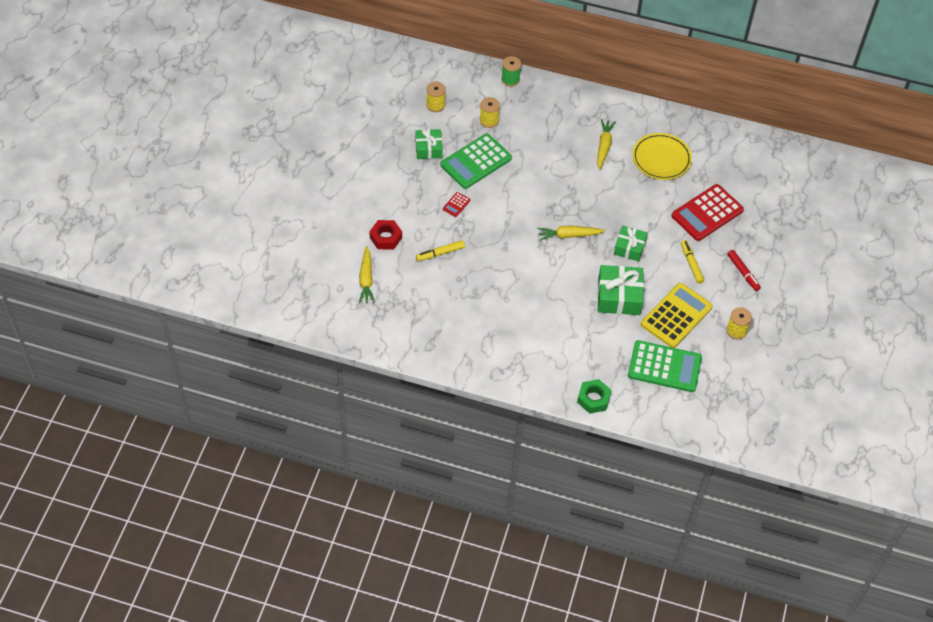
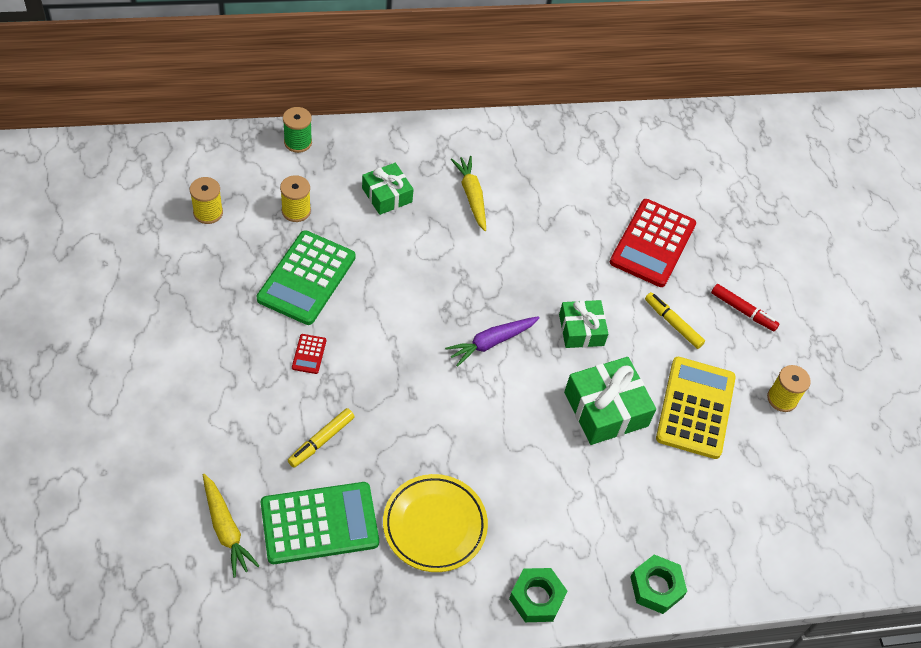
camera: 30 degrees left, 0 degrees up
(385, 237) = (226, 447): red nut -> none
(428, 148) = (228, 281): green gift -> green gift (387, 195)
(520, 377) = (536, 598): none -> green nut
(569, 235) = (491, 342): yellow carrot -> purple carrot
(661, 159) = (555, 188): yellow plate -> yellow plate (434, 525)
(664, 367) = (722, 493): green calculator -> green calculator (319, 523)

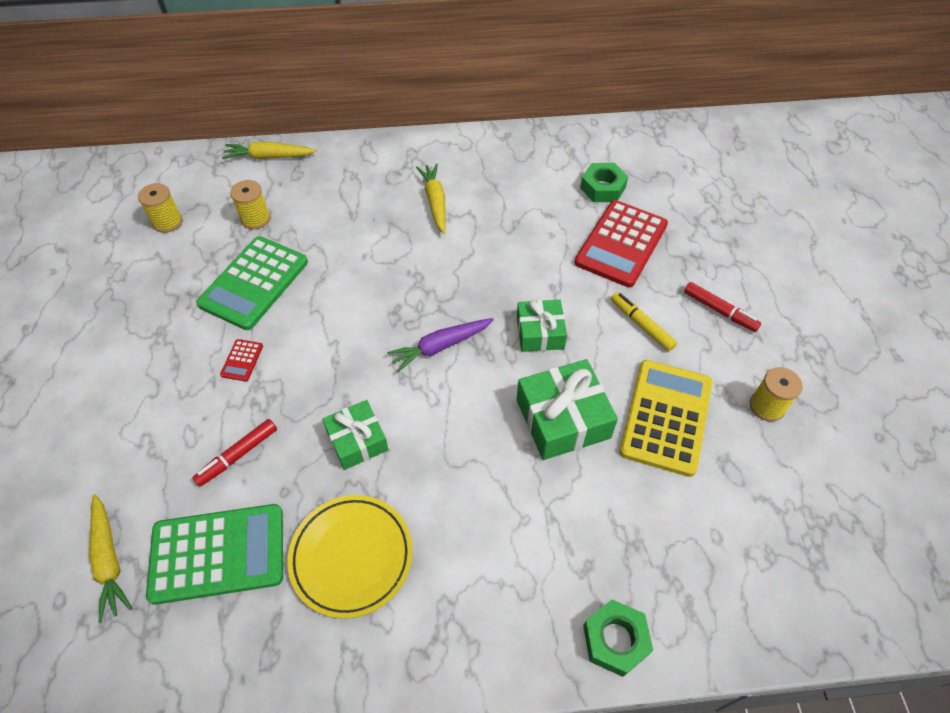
camera: 10 degrees right, 0 degrees up
(298, 142) = (269, 157): green spool -> yellow carrot
(321, 441) = (237, 455): yellow marker -> red marker
(387, 195) = (349, 202): green gift -> green gift (357, 440)
(536, 598) = (465, 653): green nut -> green nut (602, 188)

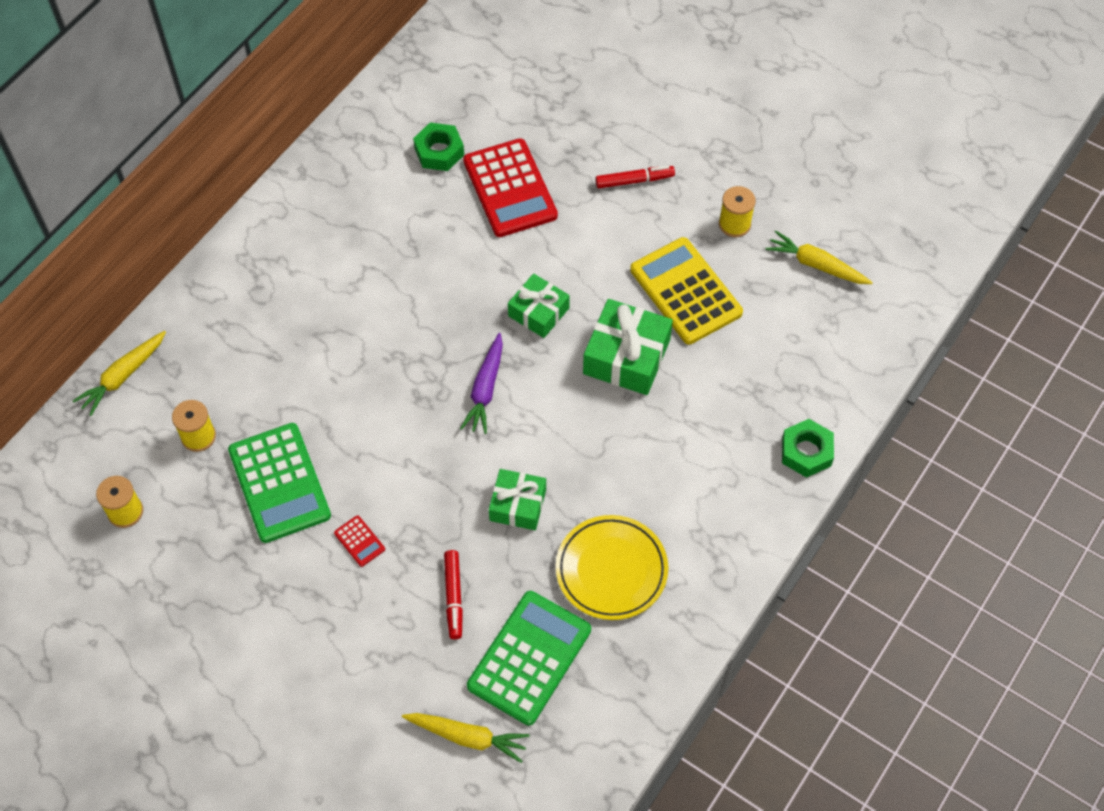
camera: 50 degrees left, 5 degrees up
(435, 202) = (326, 284): yellow carrot -> yellow carrot (816, 265)
(641, 325) = (597, 240): yellow marker -> none

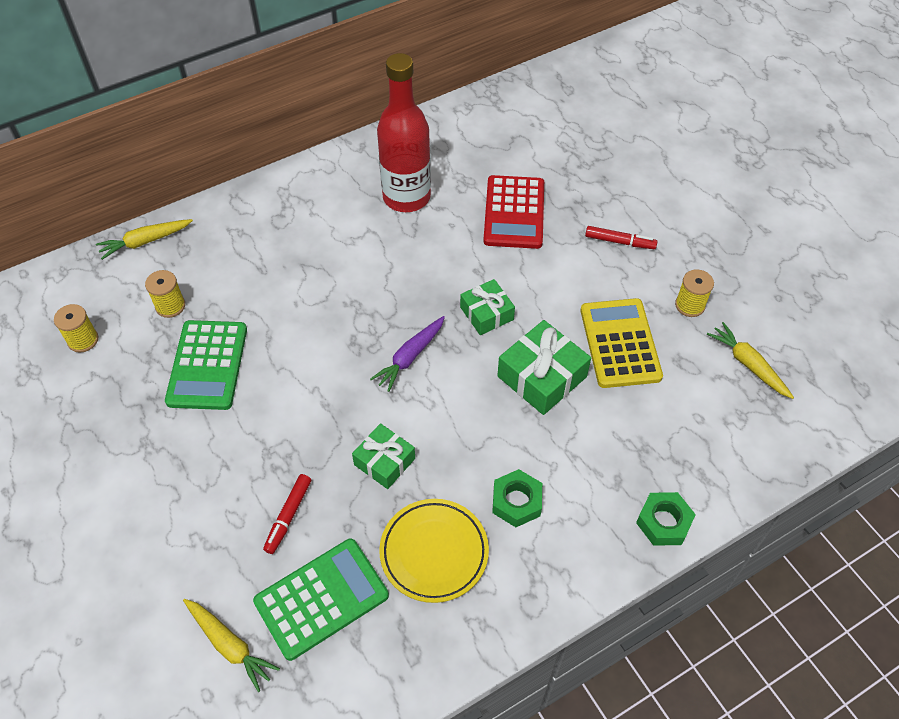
camera: 25 degrees right, 5 degrees down
(359, 541) = (240, 437): red calculator -> none
(385, 214) = (406, 197): none -> red bottle
(439, 151) = (473, 167): green nut -> green nut (516, 502)

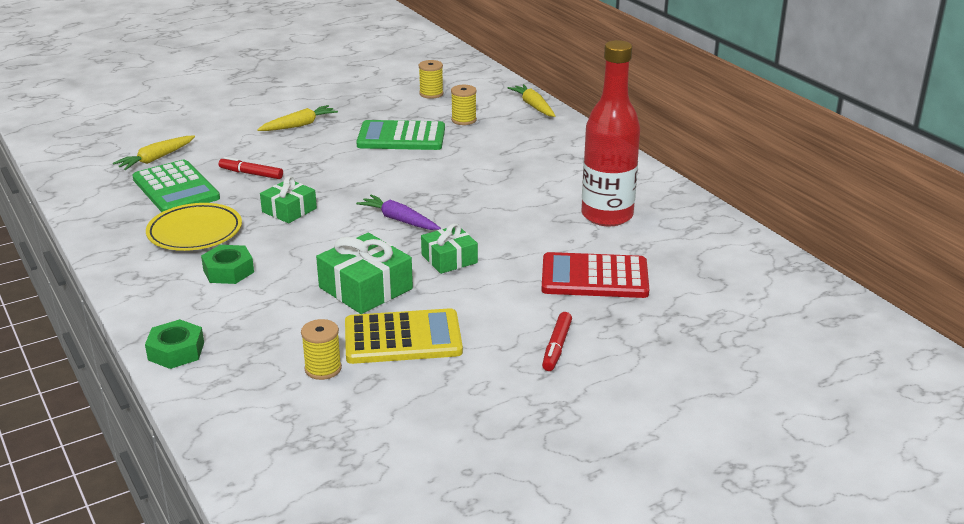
camera: 90 degrees right, 25 degrees down
(690, 305) = (456, 393): yellow spool -> yellow spool (323, 369)
(748, 365) = (360, 431): yellow carrot -> yellow carrot (299, 125)

